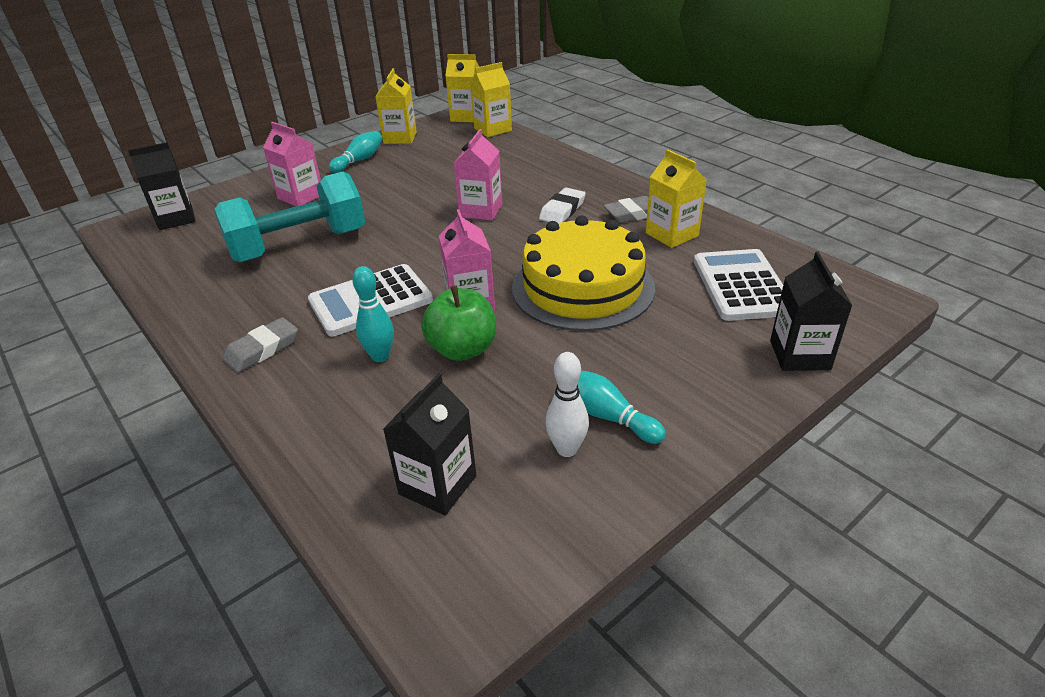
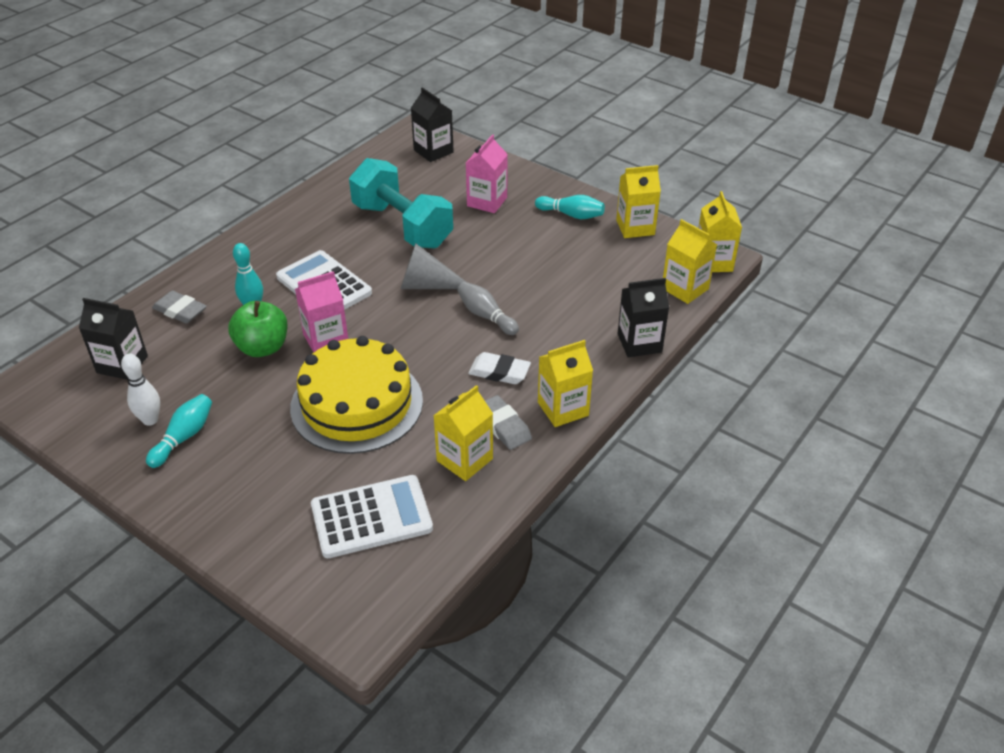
camera: 75 degrees right, 5 degrees up
(262, 349) = (260, 251): grey eraser -> grey eraser (180, 311)
(415, 237) = (428, 285): none -> grey cone
(481, 210) = (486, 316): pink carton -> grey bowling pin
(618, 187) = (563, 409): none -> yellow carton
(799, 355) = (260, 558): black carton -> black carton (639, 343)

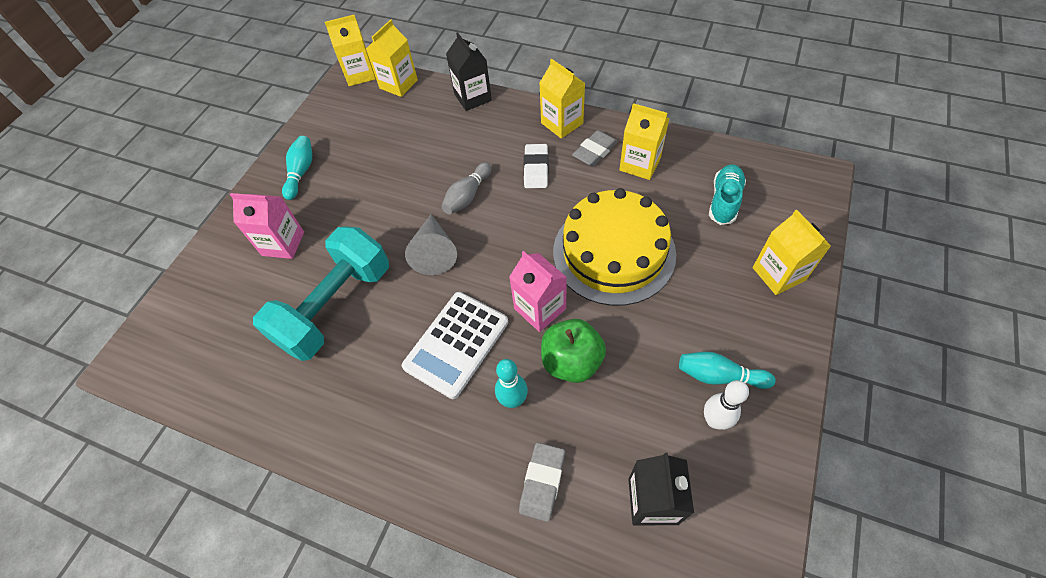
camera: 100 degrees left, 15 degrees up
(371, 517) = (724, 201): white calculator -> turquoise shoe
(433, 151) = (176, 325): black carton -> none
(635, 227) = (317, 126): yellow carton -> yellow carton (778, 274)

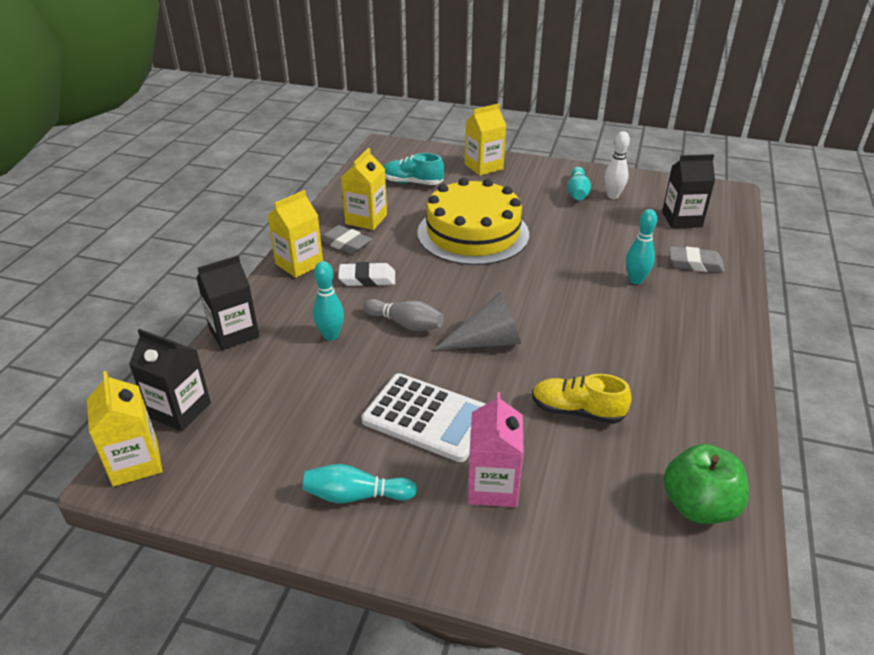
camera: 100 degrees left, 20 degrees down
(336, 306) = (577, 411): turquoise dumbbell -> yellow shoe
(398, 84) = (179, 410): yellow carton -> black carton
(456, 344) = (594, 316): white calculator -> white calculator (428, 418)
(460, 150) = (331, 336): none -> turquoise bowling pin
(540, 309) = (542, 270): pink carton -> none
(571, 361) = (588, 253): green apple -> green apple (698, 506)

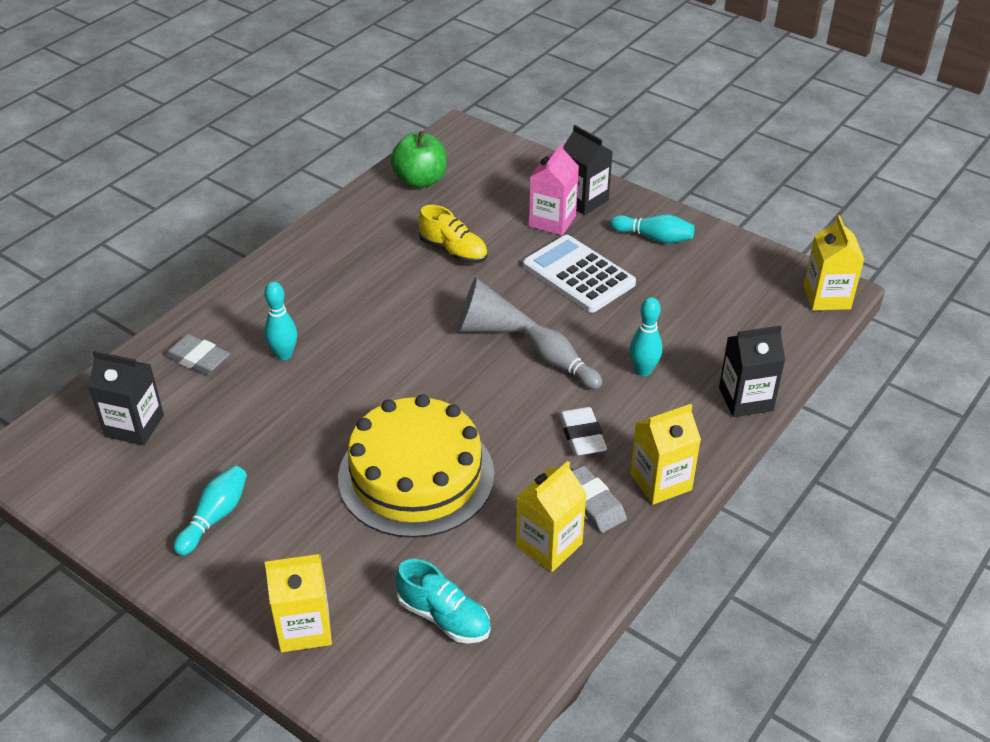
camera: 160 degrees left, 5 degrees up
(179, 410) = (795, 331): black carton -> black carton (583, 200)
(367, 278) = (582, 435): white eraser -> white eraser turned 60 degrees clockwise
(612, 196) = (173, 495): white bowling pin -> none

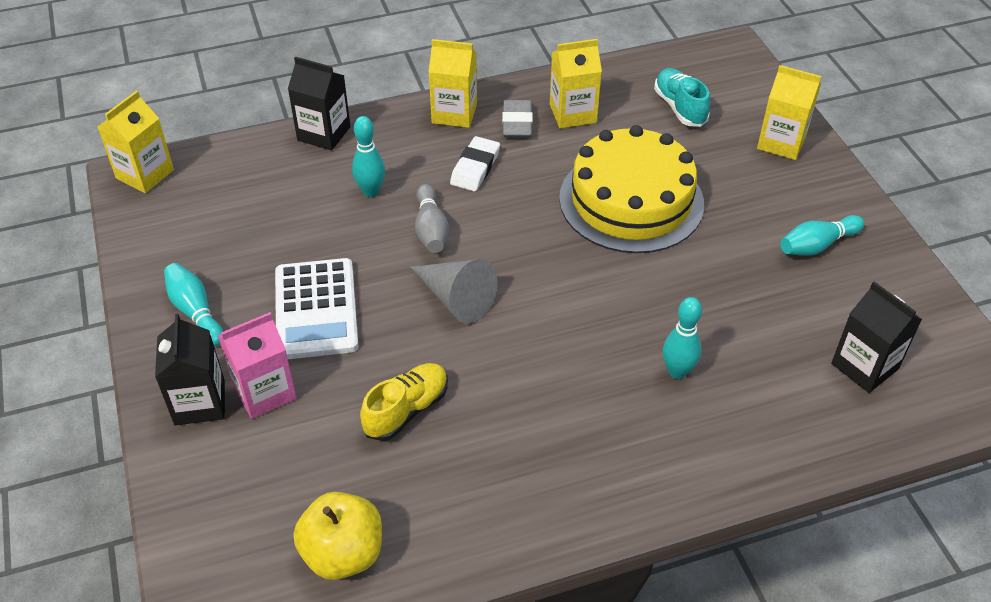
camera: 145 degrees left, 5 degrees up
(198, 358) = (771, 414): grey eraser -> none
(420, 180) = (343, 553): green apple -> yellow apple
(453, 251) = (406, 410): yellow shoe -> yellow shoe turned 60 degrees clockwise

